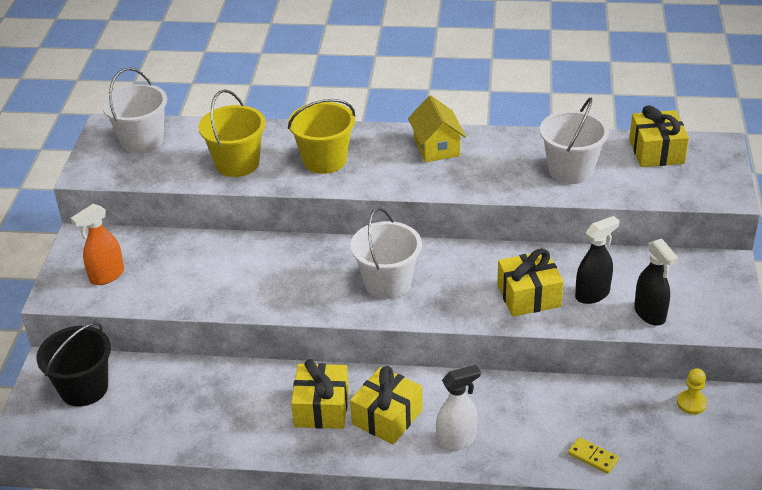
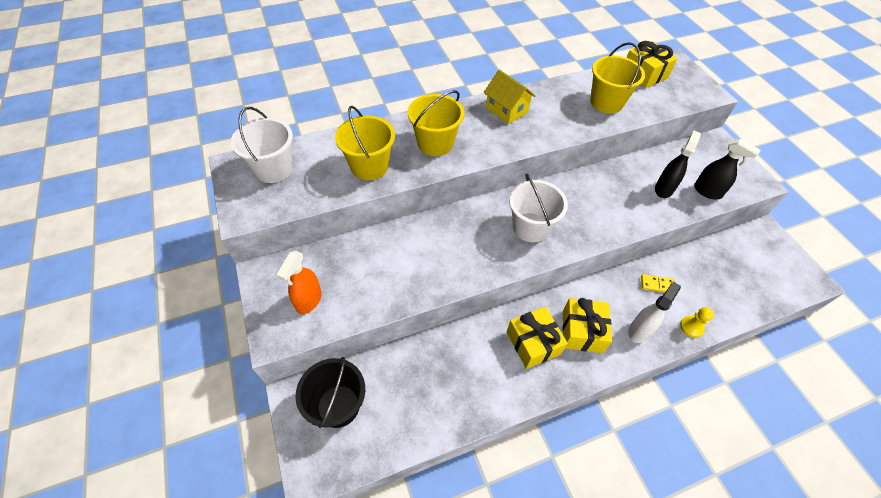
camera: 30 degrees left, 15 degrees up
(529, 296) = (628, 204): yellow gift -> none
(570, 170) = (606, 102): white bucket -> yellow bucket
(593, 457) = (726, 306): yellow domino -> yellow domino (657, 284)
(691, 403) = (746, 243): yellow pawn -> yellow pawn (691, 327)

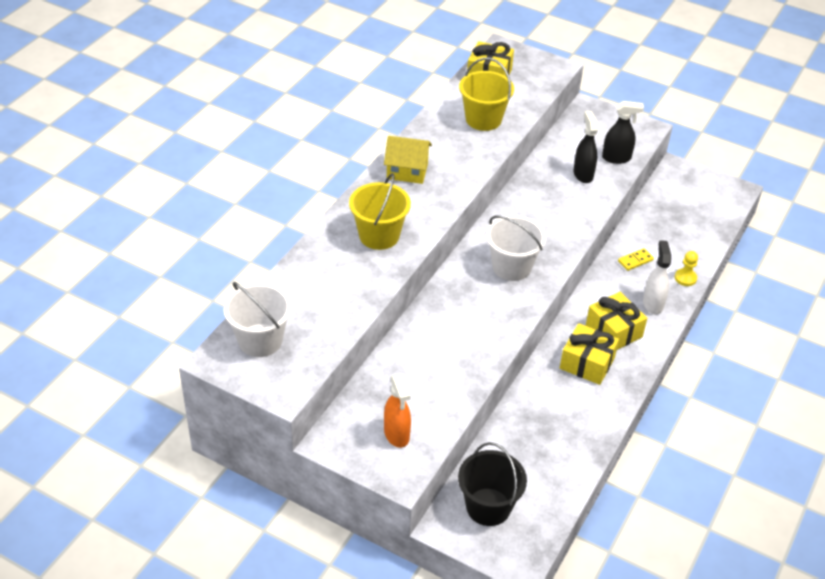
camera: 40 degrees left, 10 degrees down
(369, 166) = (345, 288): yellow bucket -> none

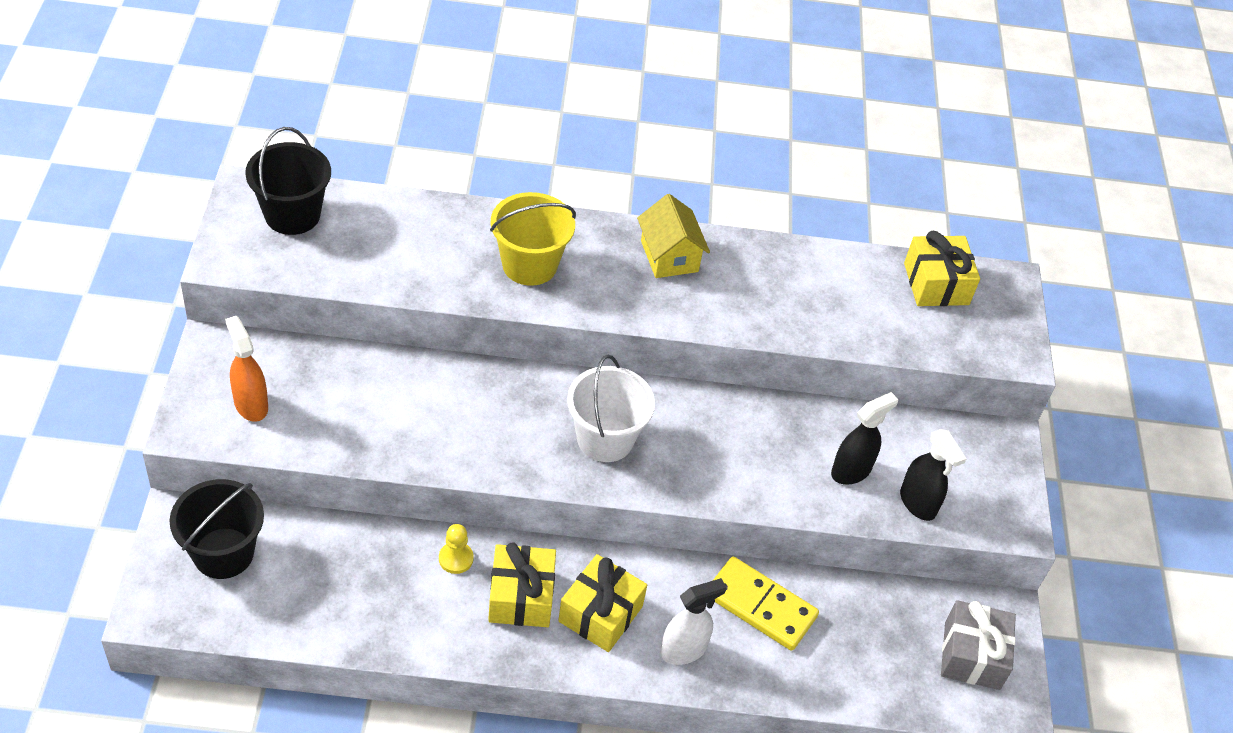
camera: 60 degrees right, 5 degrees up
(260, 340) = (292, 215): white bucket -> black bucket
(396, 434) = (251, 404): orange spray bottle -> orange spray bottle turned 105 degrees clockwise
(483, 119) = (833, 304): yellow bucket -> none
(635, 260) = (760, 606): yellow domino -> yellow domino, size x2.00
(685, 278) = (764, 680): yellow pawn -> yellow pawn (456, 559)
(698, 192) = (972, 655): none -> grey gift

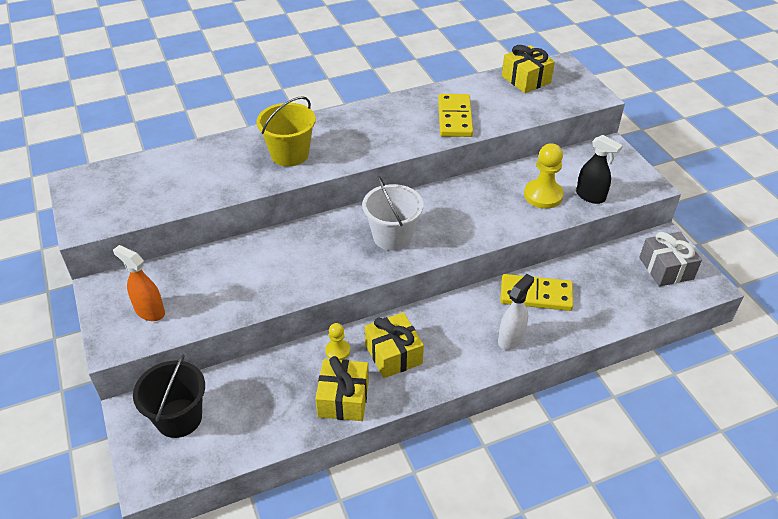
camera: 20 degrees left, 5 degrees down
(292, 215) = (116, 183): black bucket -> none
(600, 614) = (448, 341): yellow gift -> yellow gift (343, 399)
(669, 256) = (370, 119): yellow house -> none
(787, 304) = (455, 118): none -> yellow domino
(851, 471) = (543, 195): black spray bottle -> yellow pawn

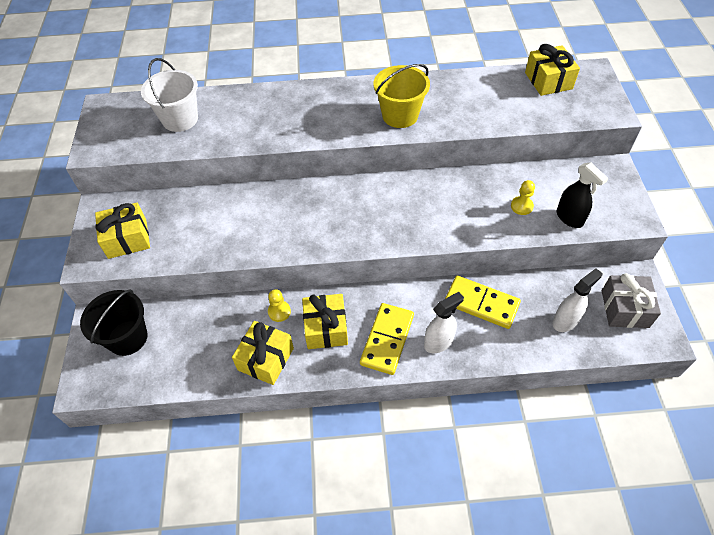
camera: 20 degrees right, 10 degrees up
(149, 311) = (127, 239): orange spray bottle -> yellow gift
(290, 154) = (290, 117): yellow bucket -> yellow bucket (400, 115)
(392, 236) = (360, 216): white bucket -> white bucket (180, 119)
(455, 118) = (459, 109): yellow domino -> yellow domino (387, 340)
(543, 195) = (521, 206): yellow pawn -> yellow pawn, size x0.57
(619, 291) = (565, 321): none -> white spray bottle

